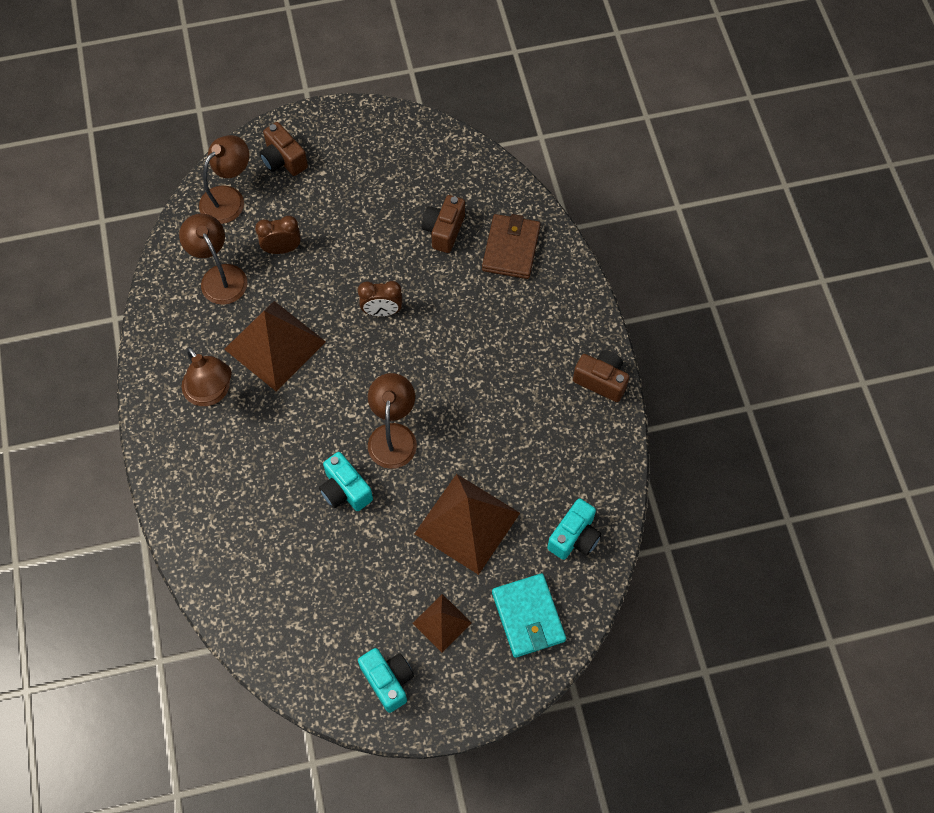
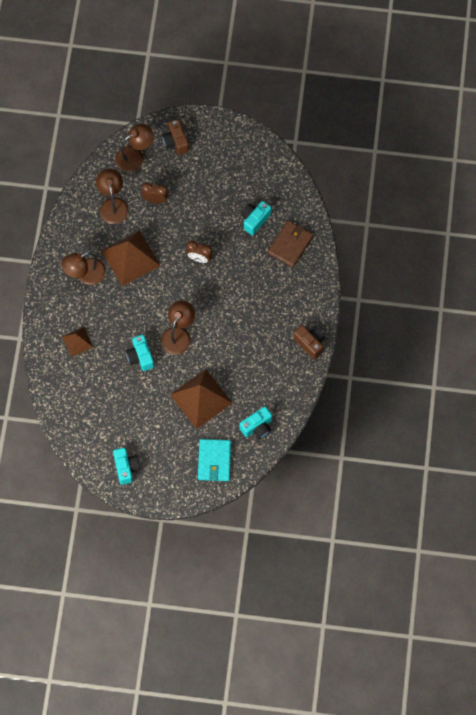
camera: 20 degrees right, 5 degrees up
(211, 393) = (85, 275): brown lamp -> brown lamp turned 75 degrees clockwise
(442, 623) = (166, 448): brown pyramid -> brown pyramid (77, 341)
(444, 231) = (255, 220): brown camera -> turquoise camera

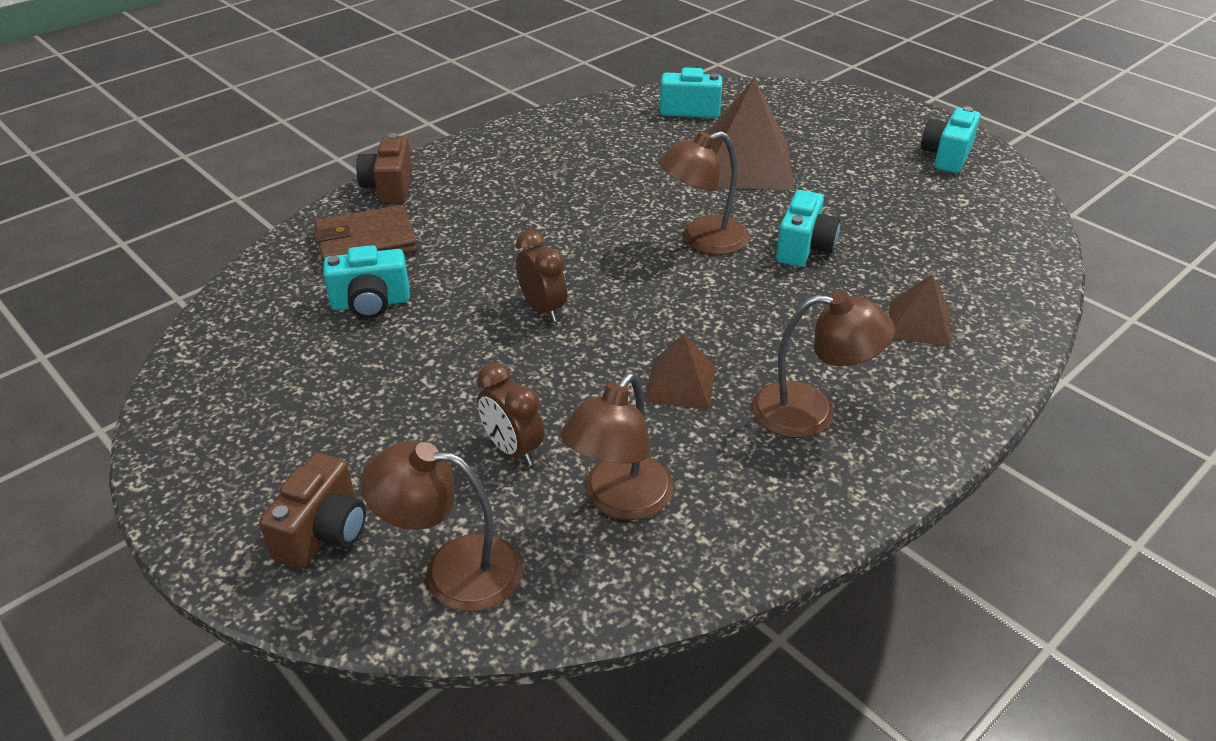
camera: 140 degrees left, 30 degrees down
(130, 258) = (680, 384): brown pyramid -> brown pyramid, size x0.53
(214, 461) = (791, 110): turquoise wallet -> none
(310, 343) = (504, 139): brown camera -> brown camera (389, 188)

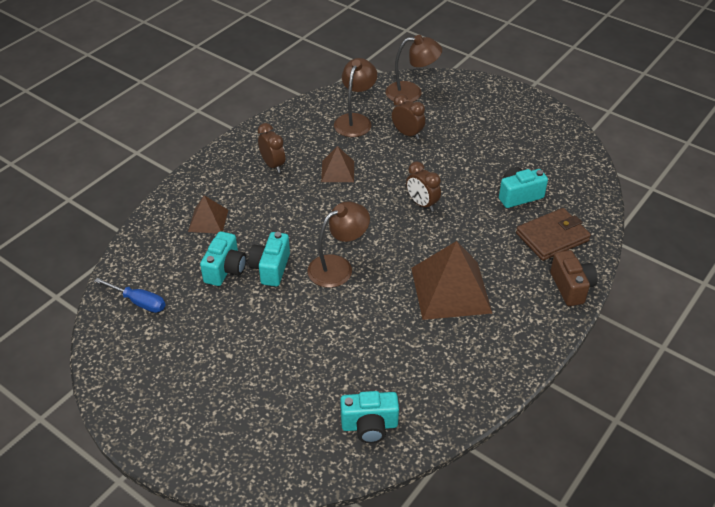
camera: 170 degrees right, 5 degrees up
(323, 532) = (467, 98): brown camera -> none
(745, 164) = (313, 351): brown pyramid -> brown pyramid (450, 290)
(811, 412) = (273, 165): brown lamp -> brown clock
(946, 156) = (145, 385): turquoise camera -> turquoise camera (225, 269)
(990, 229) = (139, 302): none -> blue screwdriver

